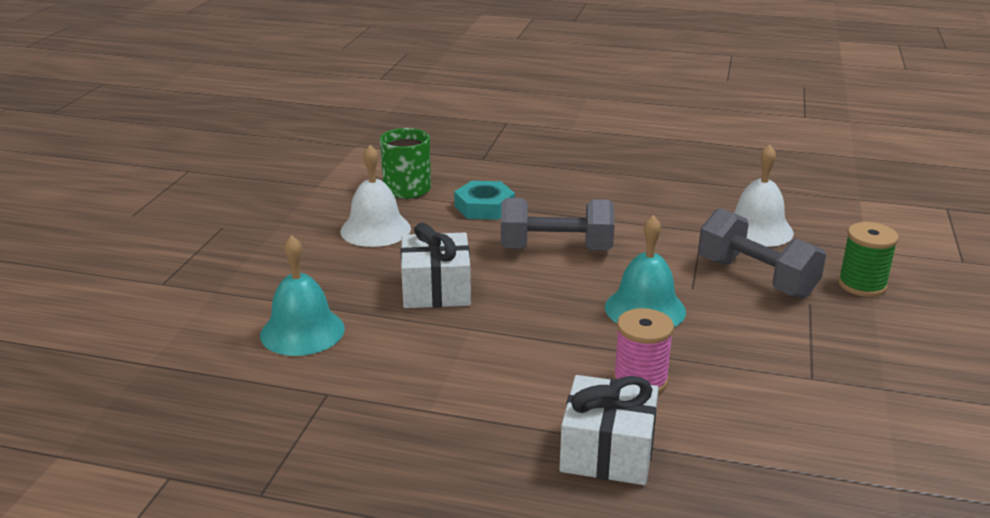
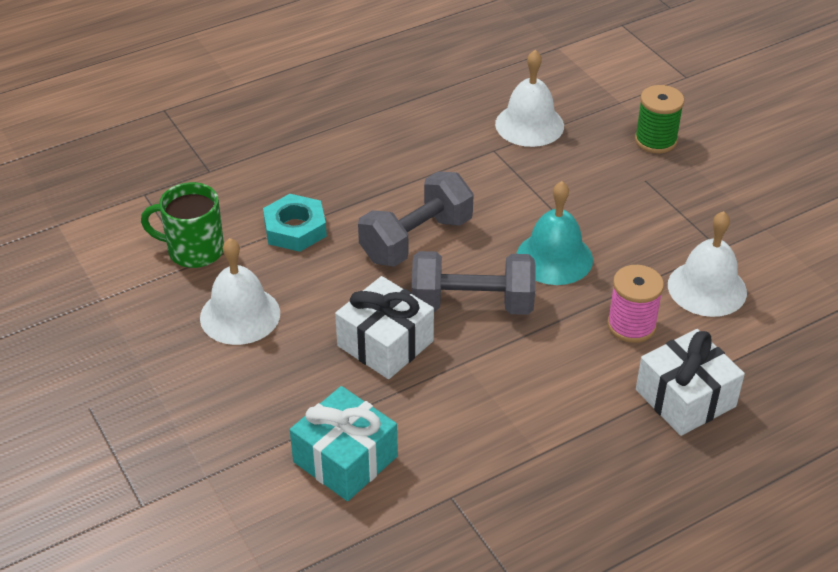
camera: 45 degrees left, 15 degrees up
(302, 331) = (345, 459): turquoise bell -> turquoise gift
(753, 395) = (707, 288): none -> white bell
(756, 278) = (586, 177): grey dumbbell -> grey dumbbell (472, 304)

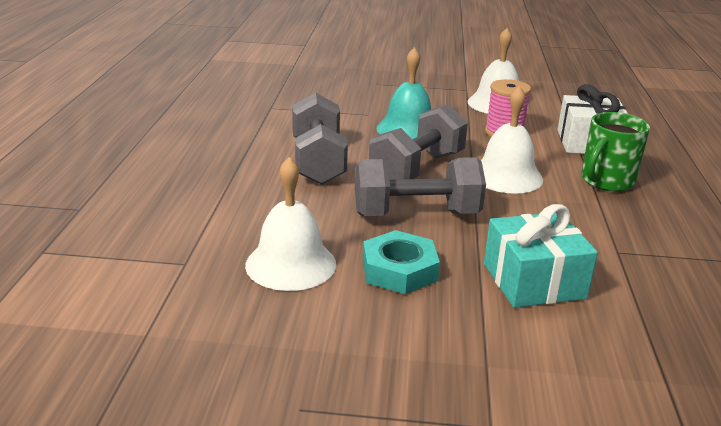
camera: 55 degrees left, 15 degrees down
(194, 250) = (168, 255): green mug -> green mug (606, 181)
(295, 229) = (225, 200): turquoise nut -> turquoise nut (399, 270)
(385, 343) = (416, 214): white gift -> grey dumbbell
(529, 125) = (267, 90): white bell -> white bell (506, 176)
(655, 140) = (346, 69): green spool -> none

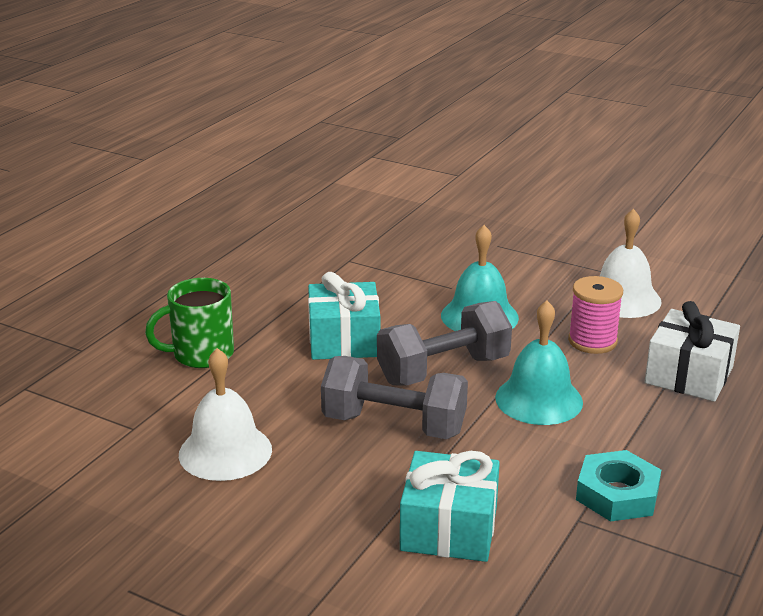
camera: 25 degrees right, 0 degrees up
(318, 162) = (344, 340): grey dumbbell -> turquoise gift
(399, 270) = (322, 483): turquoise nut -> turquoise nut (617, 494)
(506, 176) = (539, 399): white bell -> turquoise bell
(606, 181) = (656, 431): green mug -> green mug (201, 354)

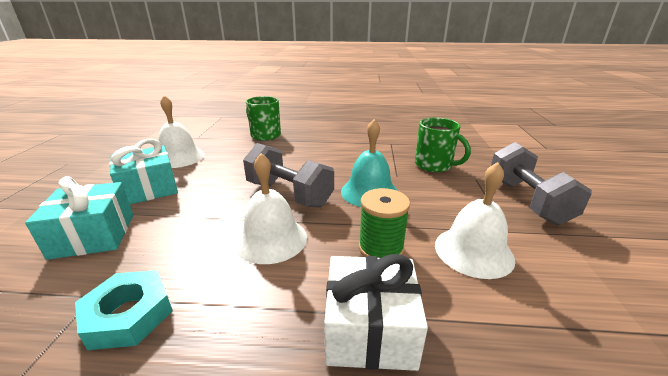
camera: 65 degrees right, 0 degrees up
(344, 340) = (302, 160): turquoise gift -> turquoise gift (149, 189)
(394, 425) = (216, 192): grey dumbbell -> grey dumbbell (527, 201)
(445, 255) = (434, 165): none -> green mug
(539, 399) = (271, 239): turquoise bell -> white bell
(592, 341) = (381, 248): pink spool -> green spool

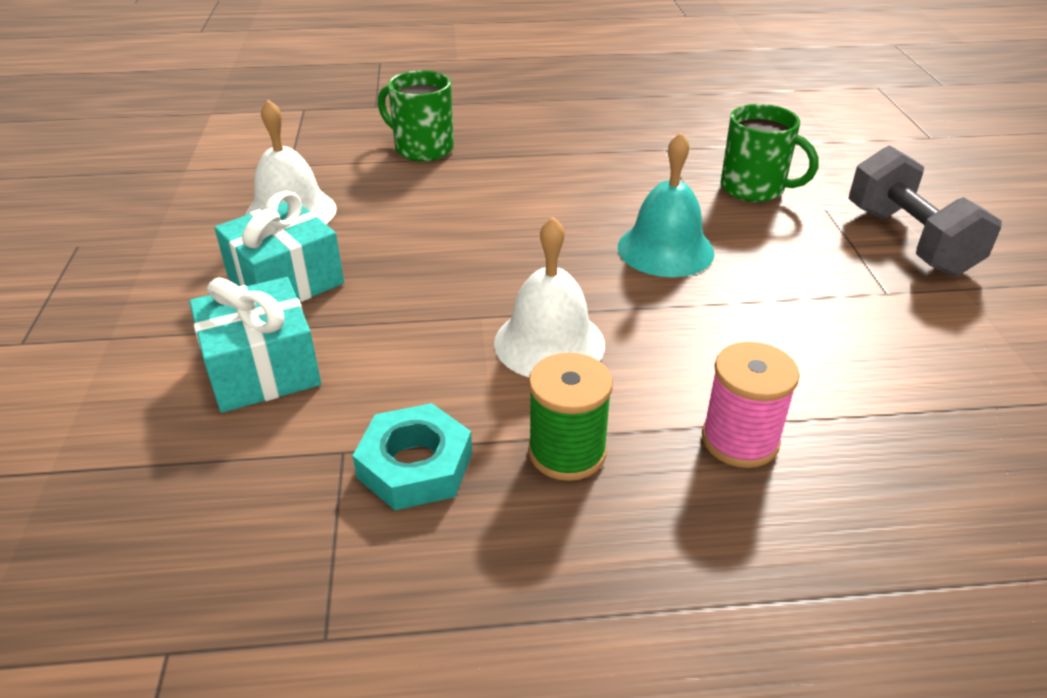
camera: 10 degrees left, 10 degrees up
(289, 194) = (536, 266): grey dumbbell -> none
(370, 329) = (740, 440): white gift -> pink spool
(381, 248) = (716, 338): green spool -> green spool (567, 452)
(473, 251) = (845, 327): white bell -> none

